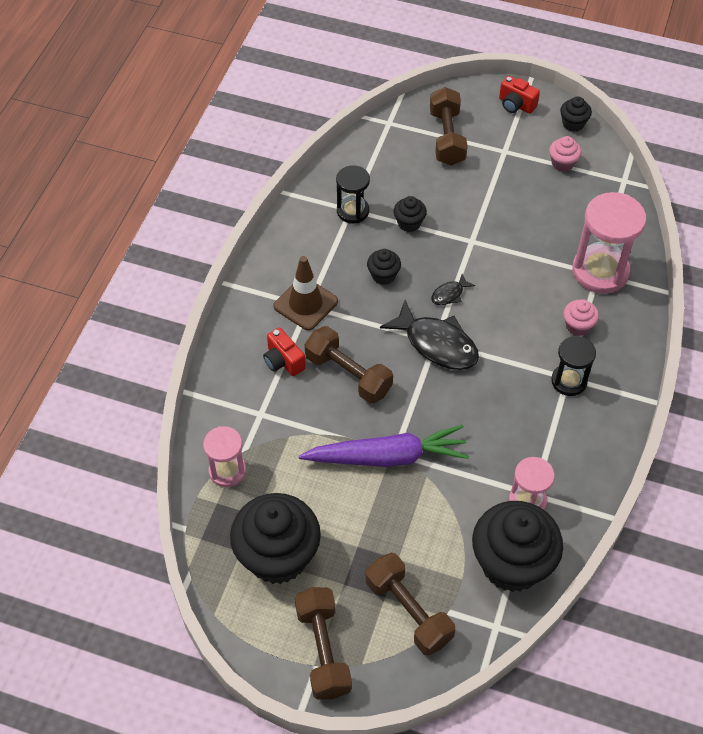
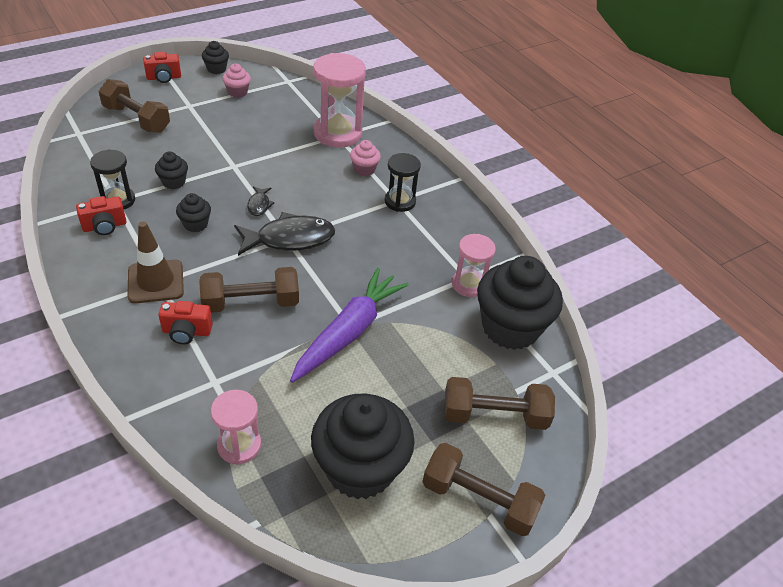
camera: 55 degrees left, 10 degrees down
(320, 228) = (105, 226): none -> red camera

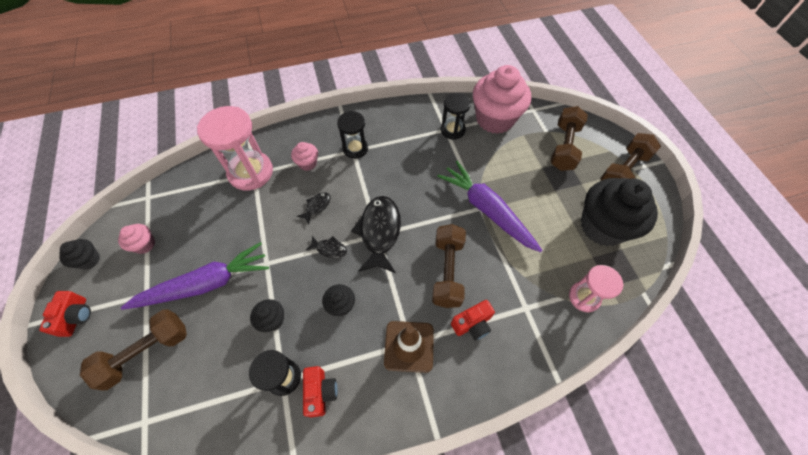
camera: 70 degrees left, 15 degrees up
(186, 332) = (472, 324): red camera -> red camera turned 45 degrees clockwise
(205, 135) = (206, 284): none -> purple carrot
(309, 186) = (317, 207): none -> black fish
(468, 284) = (452, 130): pink hourglass -> black hourglass
(510, 327) = (495, 119): black cupcake -> pink cupcake

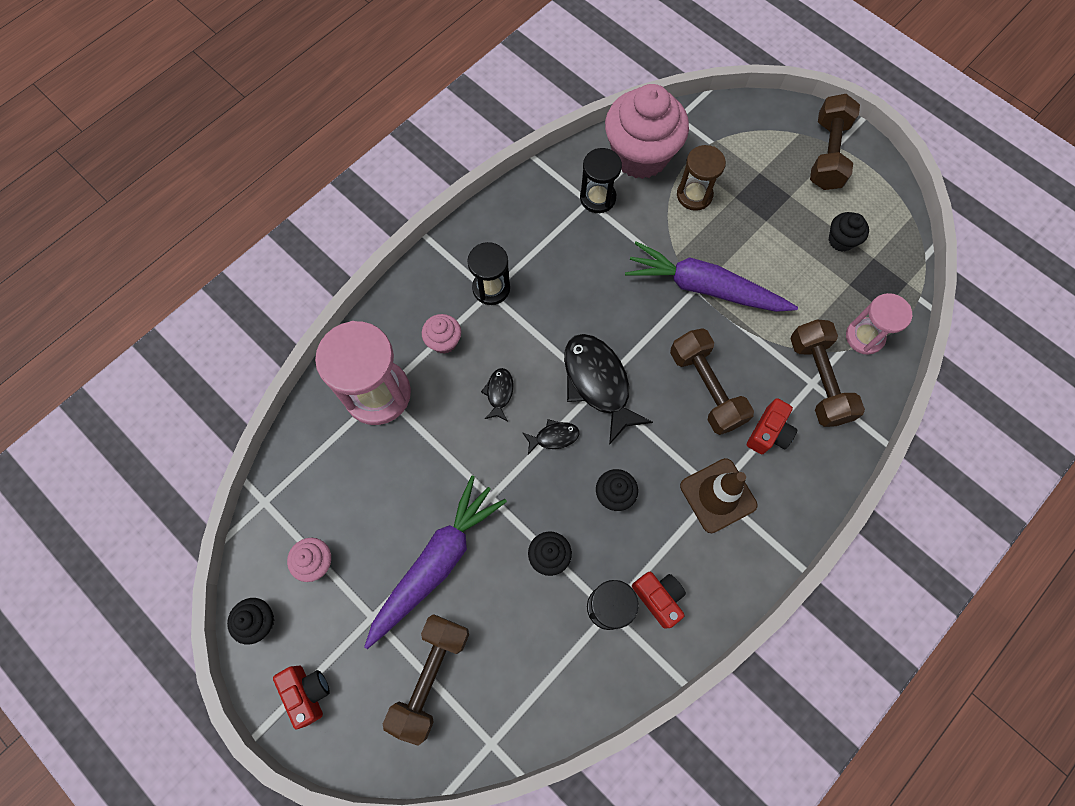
camera: 30 degrees left, 10 degrees up
(515, 155) = (694, 195): none -> brown hourglass
(564, 147) = (744, 154): brown dumbbell -> brown dumbbell (818, 380)
(602, 226) = (841, 240): black cupcake -> black cupcake, size x0.45

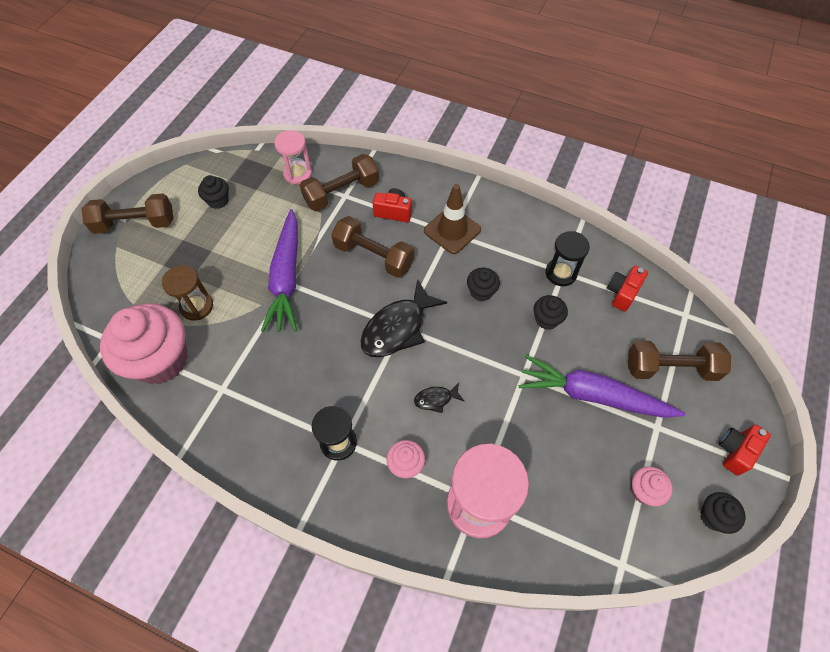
camera: 110 degrees left, 10 degrees down
(554, 437) = (456, 345): black fish -> none
(597, 198) = (216, 382): black hourglass -> none
(658, 598) = (538, 246): red camera -> red camera (622, 293)
(706, 388) = (373, 256): brown dumbbell -> brown dumbbell turned 75 degrees clockwise

